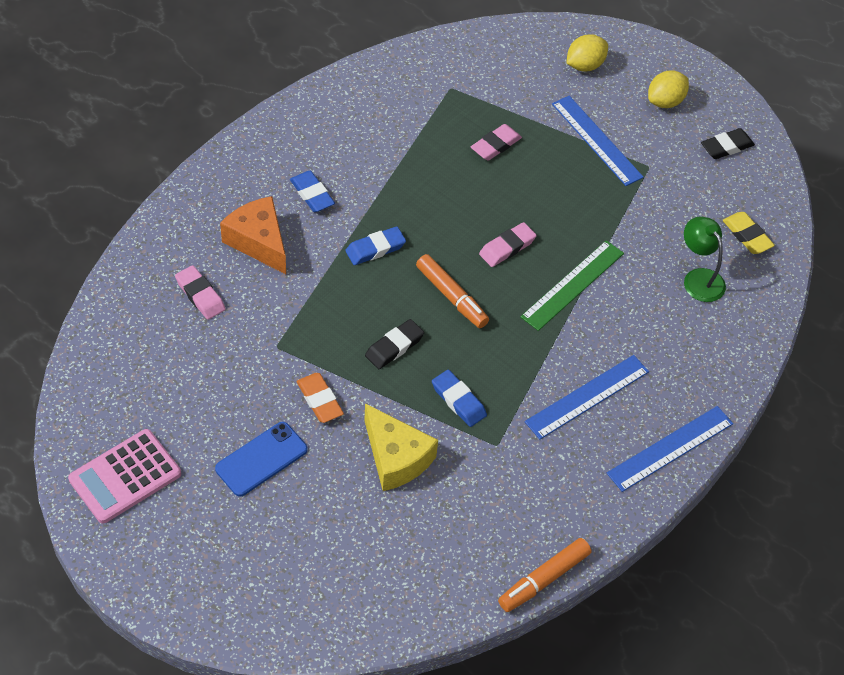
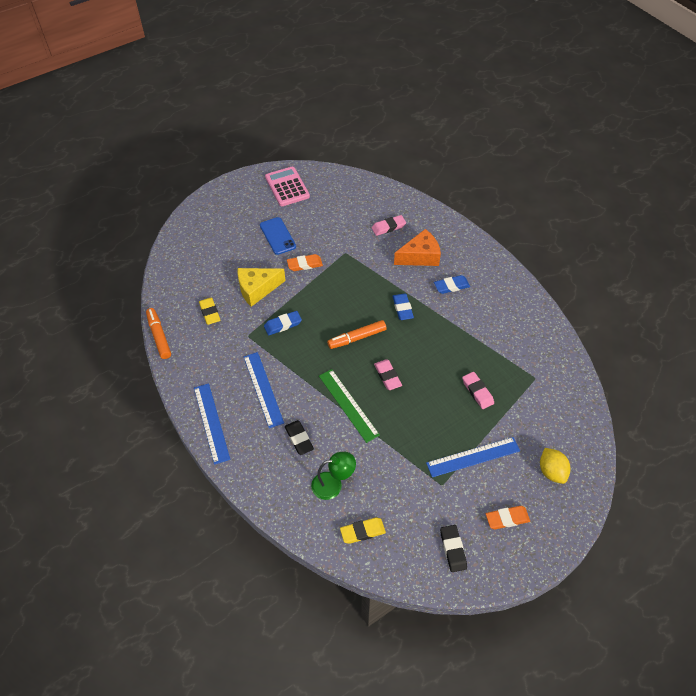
camera: 110 degrees right, 0 degrees up
(394, 347) = (329, 303): black eraser -> black eraser (299, 439)
(469, 516) = (210, 312): none -> yellow eraser
(665, 101) = (507, 519): yellow lemon -> orange eraser

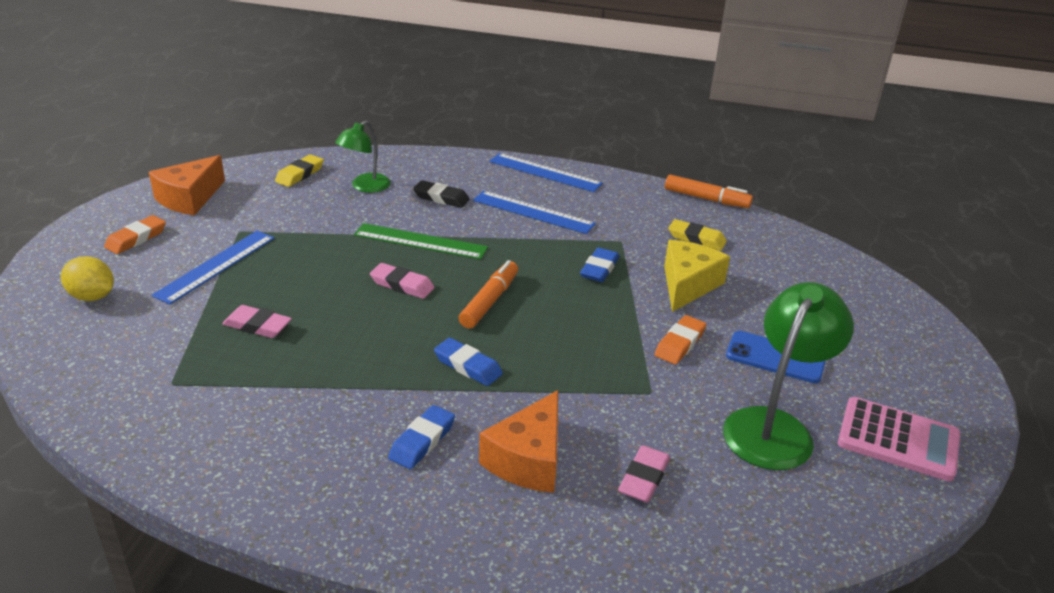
camera: 135 degrees right, 20 degrees down
(320, 215) = (774, 427): none -> green lamp
(453, 549) = (189, 198): black eraser -> orange cheese

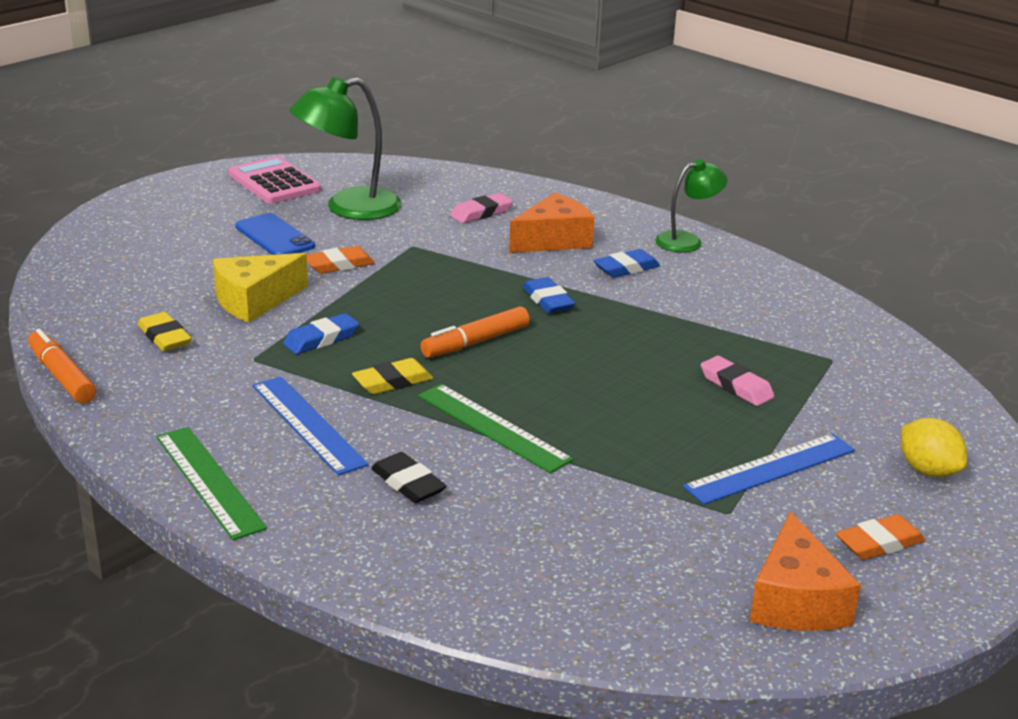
camera: 150 degrees left, 5 degrees down
(189, 198) = (795, 600): orange cheese -> orange cheese turned 120 degrees clockwise
(300, 174) = (596, 599): yellow eraser -> yellow eraser (392, 382)
(365, 187) = (505, 538): green lamp -> green lamp (687, 241)
(402, 285) = (555, 383): pink eraser -> none
(545, 172) = (209, 481): blue ruler -> green ruler

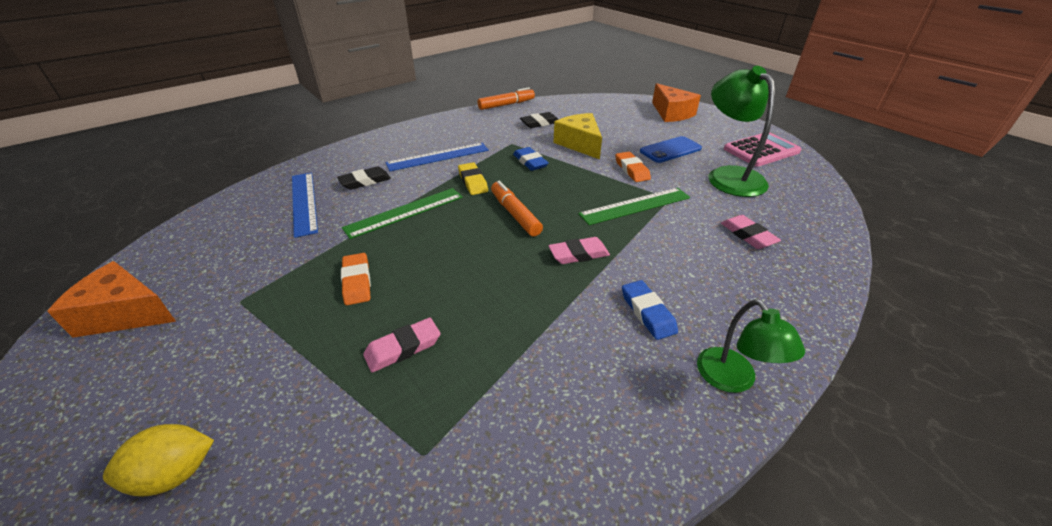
camera: 100 degrees right, 10 degrees up
(164, 337) = (540, 123): yellow eraser -> black eraser
(209, 481) = (401, 134): green ruler -> green ruler (635, 206)
(548, 300) = (578, 254): blue eraser -> pink eraser
(553, 240) = (701, 271): orange cheese -> orange cheese (671, 113)
(770, 468) = (271, 340): blue ruler -> blue ruler (304, 202)
(879, 543) = (125, 386): orange eraser -> orange eraser (357, 282)

